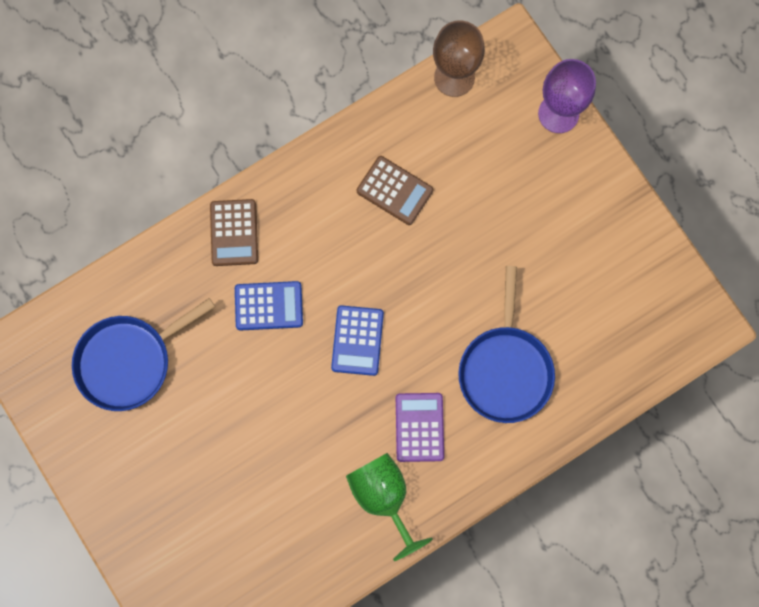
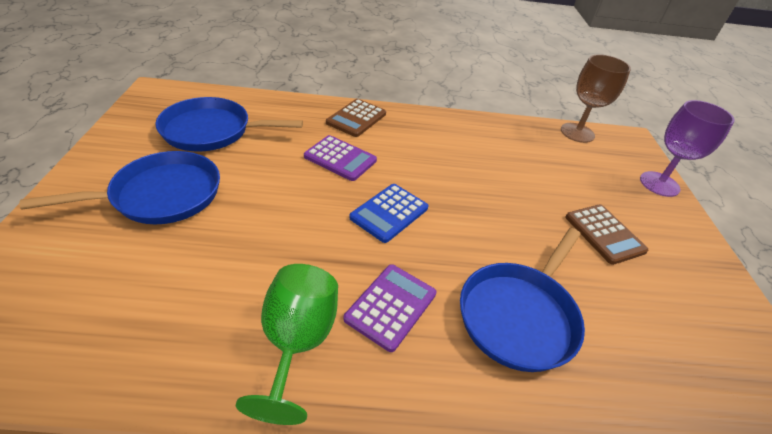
camera: 30 degrees right, 35 degrees down
(176, 461) = (161, 195): none -> blue pan
(268, 306) = (340, 158): blue calculator -> purple calculator
(394, 190) = (492, 156): brown calculator -> brown calculator (604, 234)

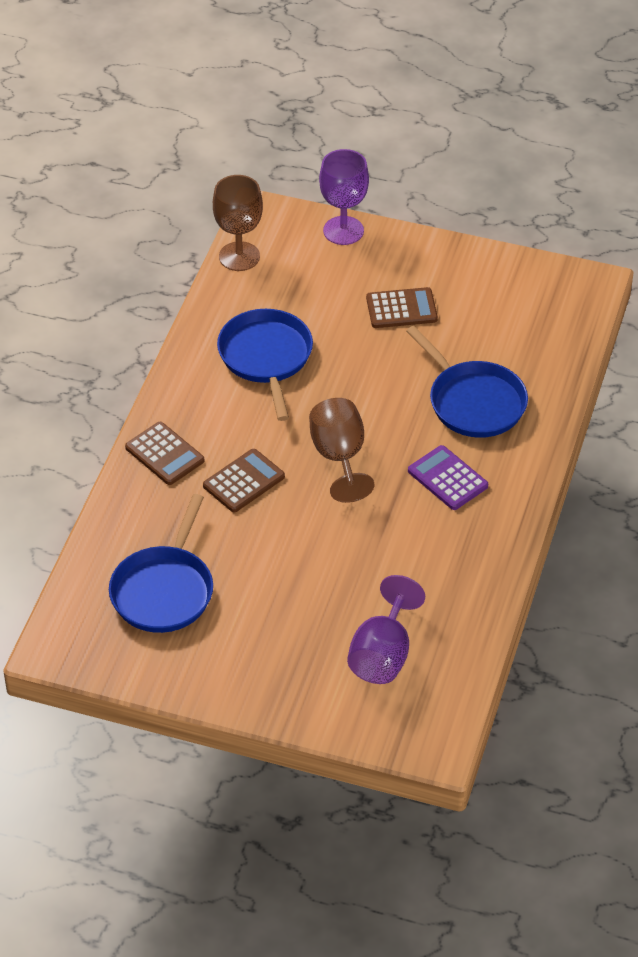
camera: 70 degrees left, 5 degrees up
(109, 282) = (383, 654): none -> purple goblet
(161, 195) = (275, 628): blue pan -> blue pan (266, 357)
(297, 342) = (468, 539): green goblet -> none
(340, 158) = (244, 481): purple calculator -> brown calculator
(389, 213) = (339, 457): blue calculator -> brown goblet

